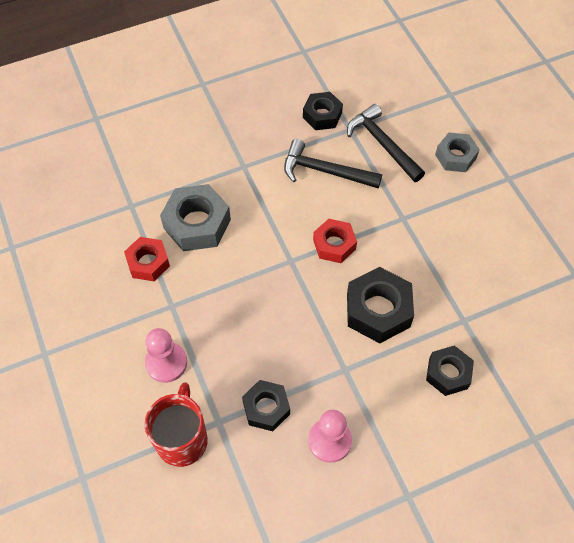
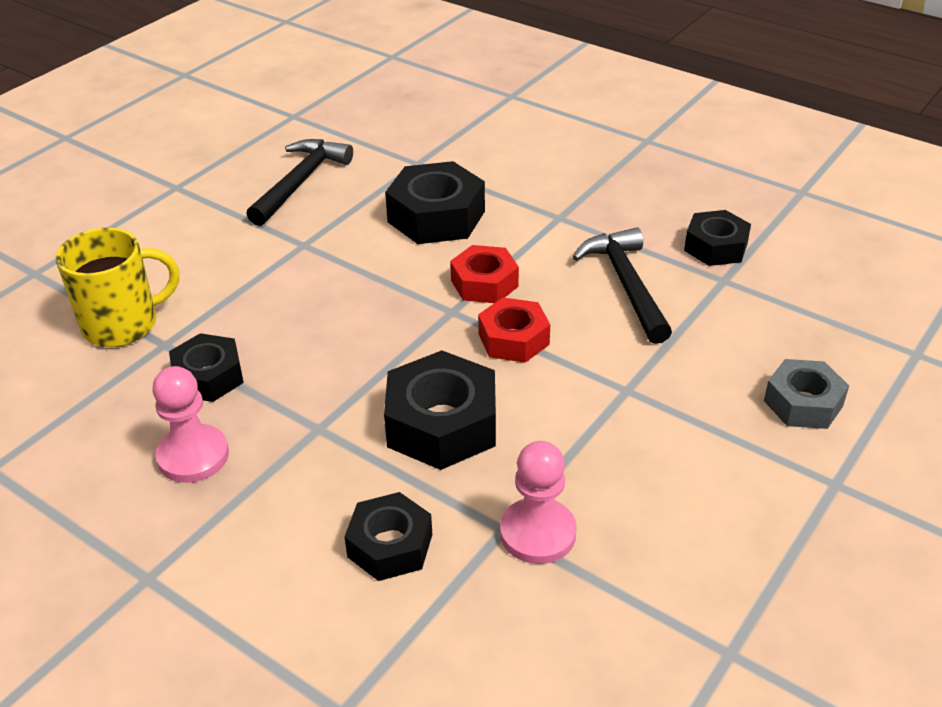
camera: 60 degrees right, 20 degrees down
(148, 262) = (349, 204): red nut -> red nut (484, 283)
(166, 363) = (221, 271): pink pawn -> pink pawn (538, 533)
(182, 439) = (122, 325): red mug -> yellow mug
(197, 224) = (436, 216): grey nut -> black nut
(382, 144) = (734, 319): black hammer -> black hammer (300, 182)

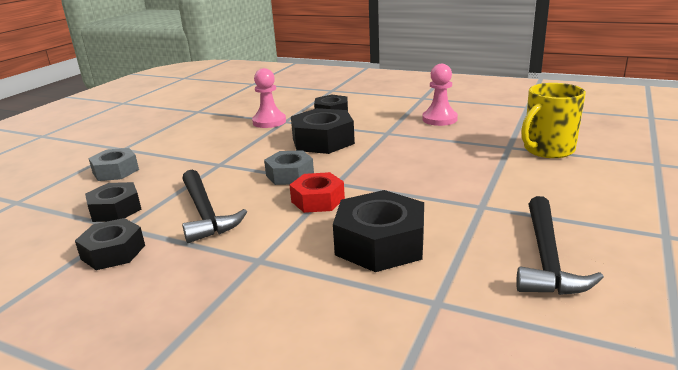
camera: 170 degrees right, 15 degrees down
(208, 377) = (464, 139): black nut -> black nut (115, 209)
(513, 339) = (290, 175): red nut -> grey nut

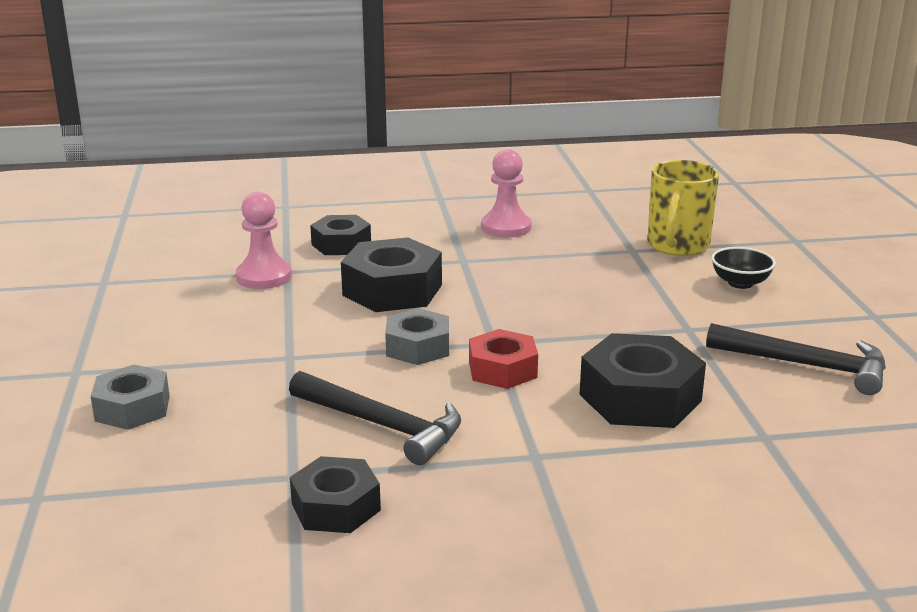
camera: 35 degrees left, 0 degrees up
(115, 209) = (238, 458): black nut -> none
(547, 258) = (806, 365): black hammer -> black hammer turned 45 degrees counterclockwise
(567, 184) = (740, 283): none -> black bowl

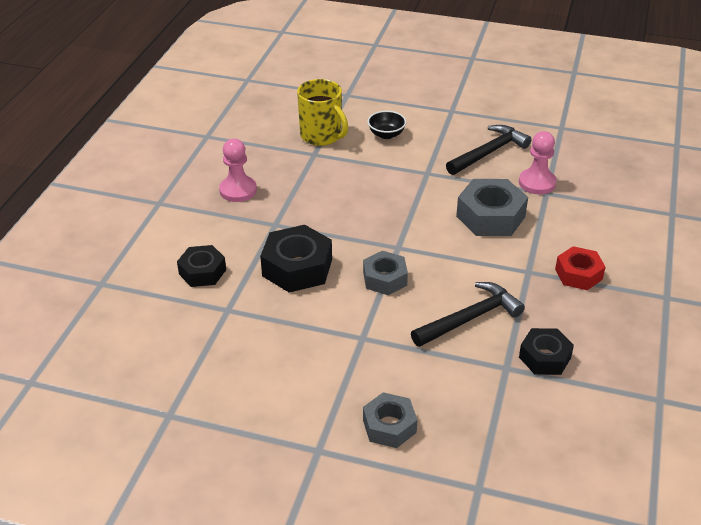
camera: 65 degrees left, 15 degrees up
(264, 277) = (229, 323): pink pawn -> pink pawn (537, 183)
(502, 370) = (433, 254): red nut -> red nut (578, 274)
(640, 398) = (490, 216): black nut -> grey nut

